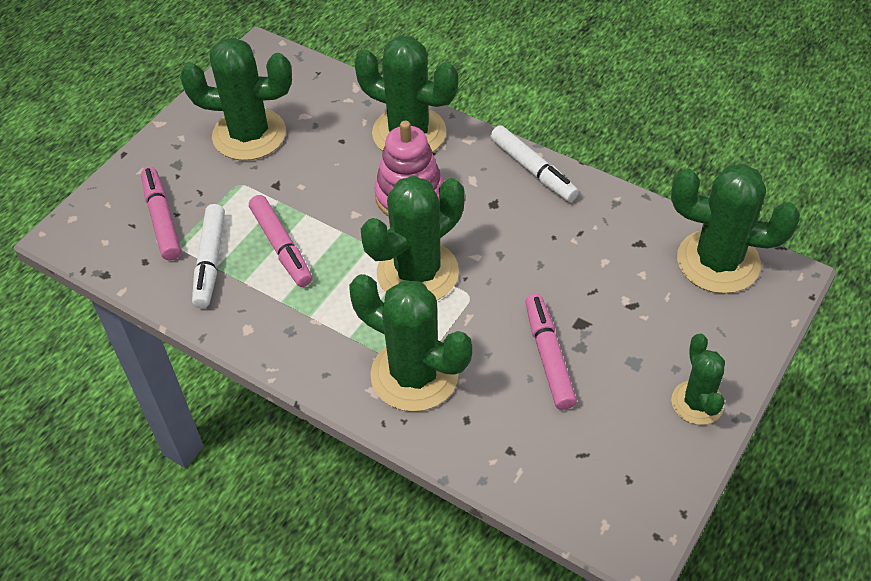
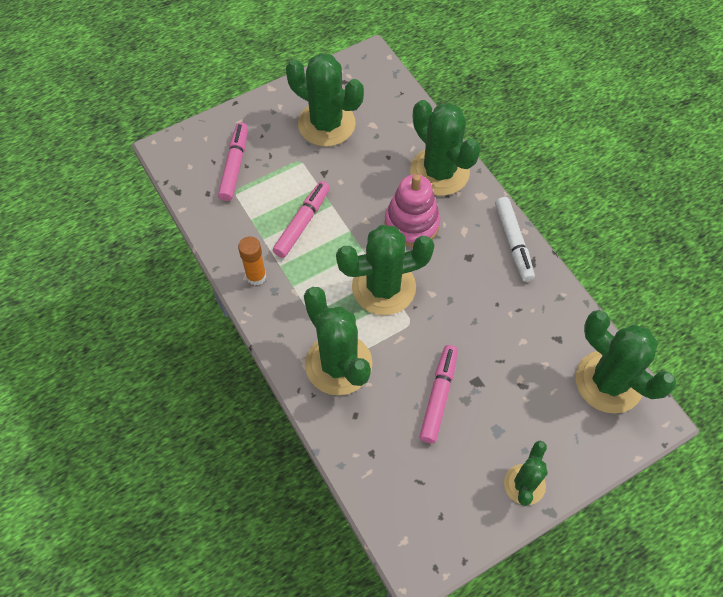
camera: 25 degrees right, 10 degrees up
(210, 261) = (249, 213): white marker -> none
(259, 325) = (256, 276): none -> orange glue stick
(281, 246) = (302, 223): pink marker -> pink marker turned 150 degrees counterclockwise

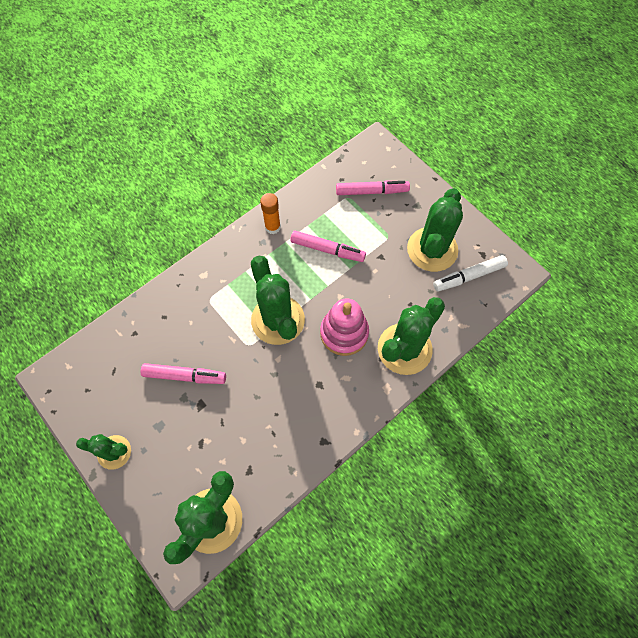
camera: 80 degrees right, 5 degrees up
(338, 364) = (204, 298): green cactus -> none
(513, 242) = (342, 422): white marker -> white marker (469, 276)

